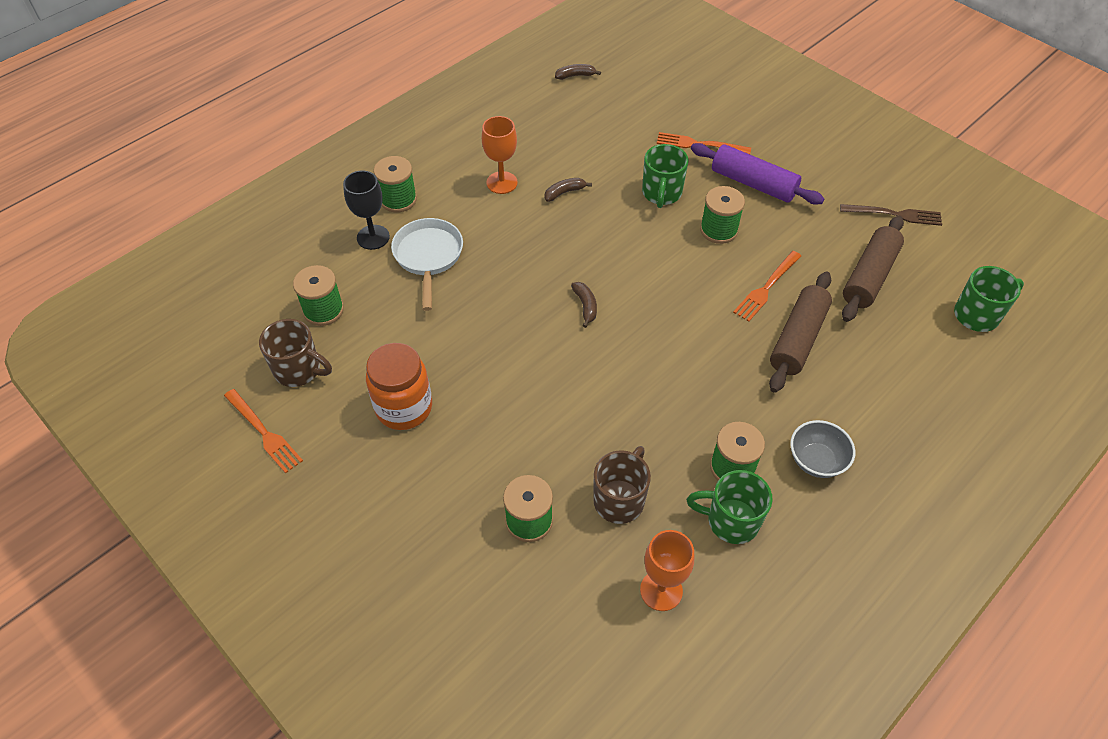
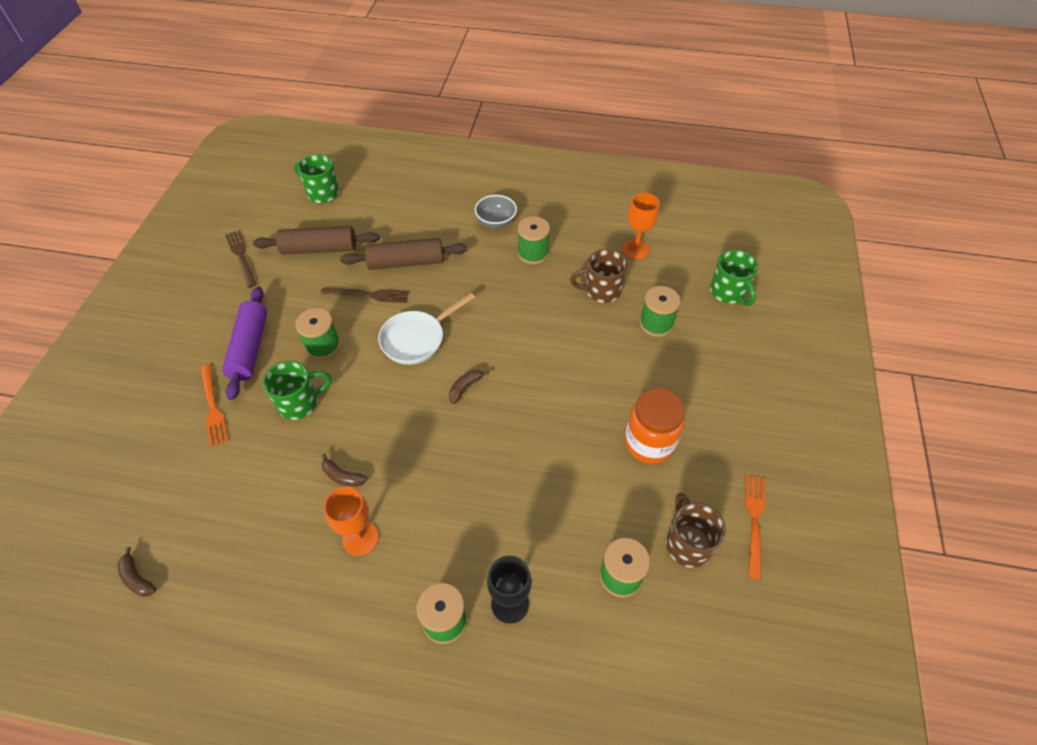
camera: 125 degrees left, 0 degrees up
(428, 257) = (498, 534): white pan -> white pan (417, 339)
(731, 521) = (568, 240): green mug -> green mug (728, 292)
(766, 288) = (369, 295): orange fork -> brown fork

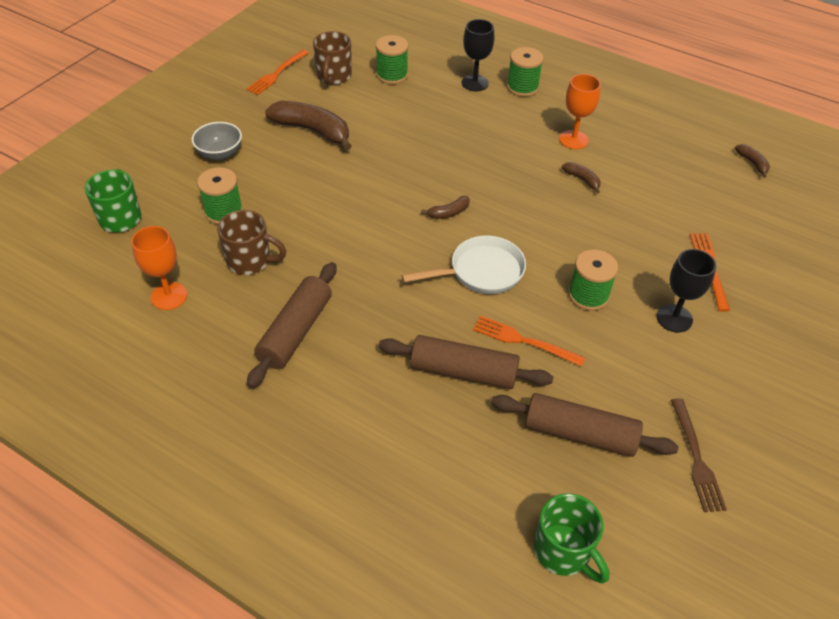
camera: 160 degrees left, 5 degrees down
(250, 348) = (674, 318): purple rolling pin -> black goblet
(300, 403) = (617, 246): green mug -> none
(369, 295) = (522, 340): brown fork -> orange fork
(496, 222) = (315, 395): grey bowl -> grey bowl (220, 153)
(533, 253) = (295, 331): green spool -> brown rolling pin
(649, 443) = (313, 131): orange jar -> brown banana

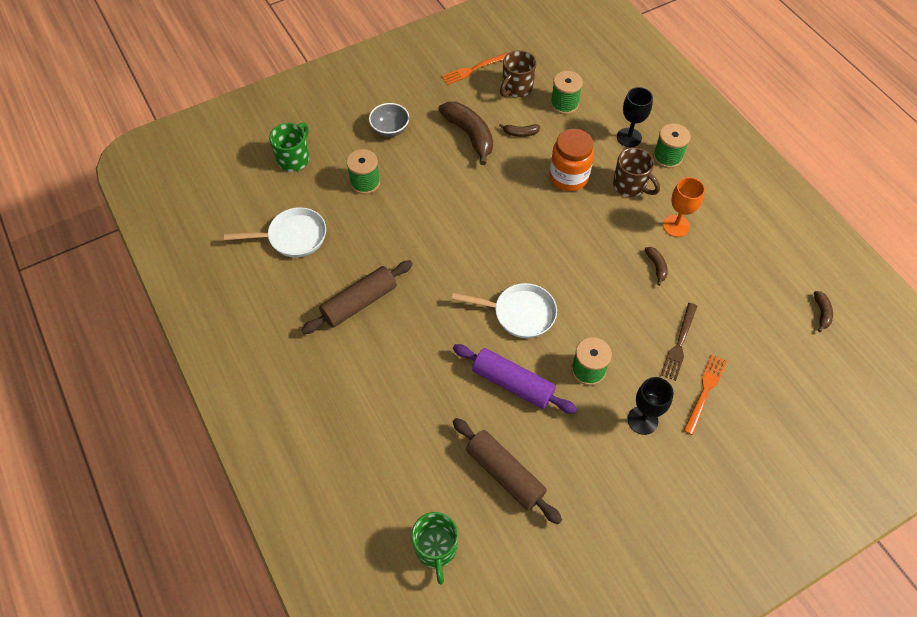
camera: 30 degrees right, 10 degrees up
(169, 296) = (293, 237): orange goblet -> white pan
(250, 261) = (361, 232): brown mug -> brown mug (630, 186)
(441, 134) = (568, 177): none -> orange jar
(448, 213) = (528, 252): brown banana -> brown banana (520, 133)
(463, 372) = (454, 387): brown rolling pin -> none
(522, 340) = (512, 383): orange fork -> purple rolling pin
(697, 459) = (576, 535): brown fork -> brown fork (679, 344)

